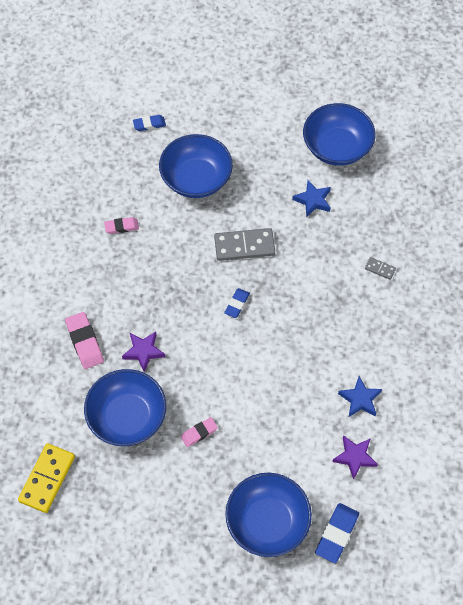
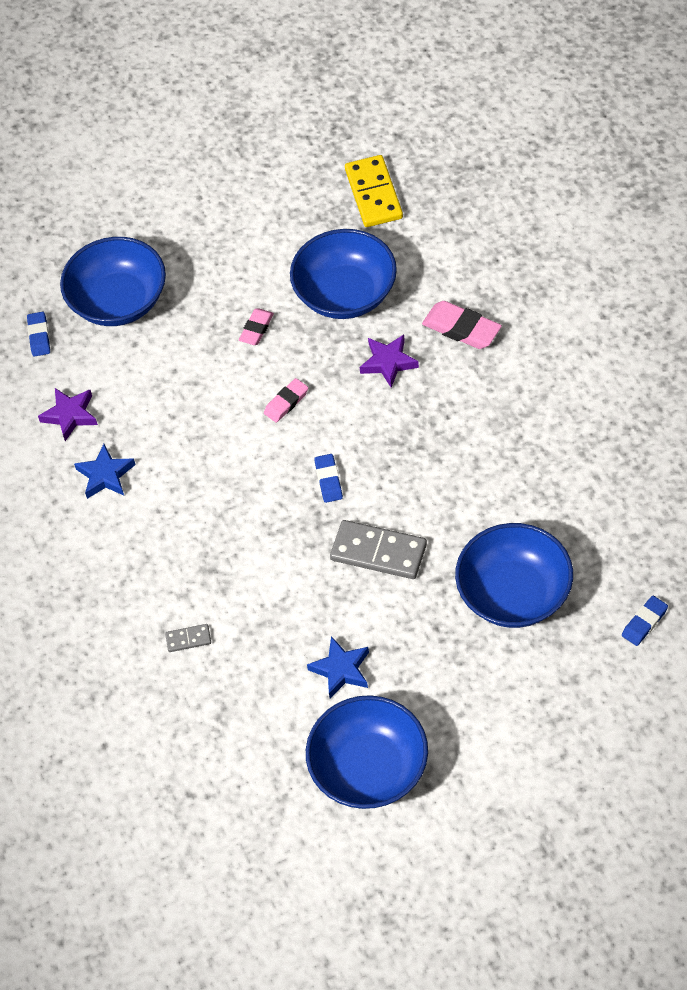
camera: 150 degrees right, 5 degrees down
(121, 227) = (546, 472): pink eraser -> pink eraser (286, 402)
(244, 246) = (378, 552): grey domino -> grey domino turned 60 degrees clockwise
(336, 534) = (39, 336): blue eraser -> blue eraser, size x0.62

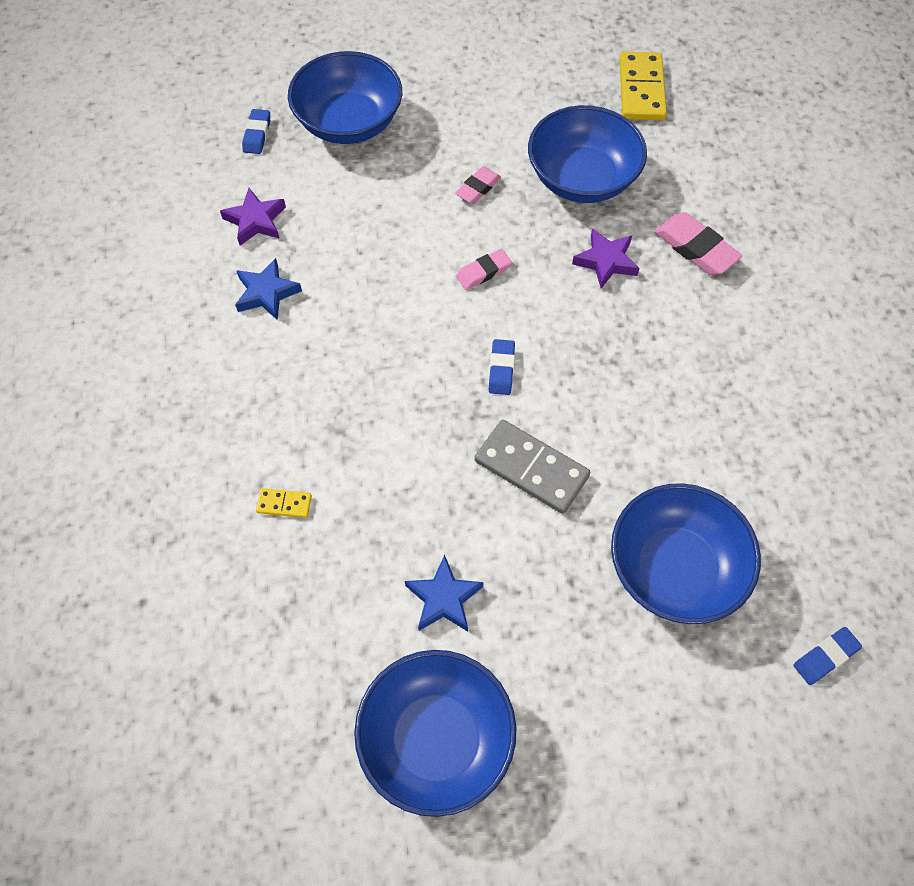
camera: 10 degrees right, 5 degrees up
(188, 639) = (284, 504): grey domino -> yellow domino

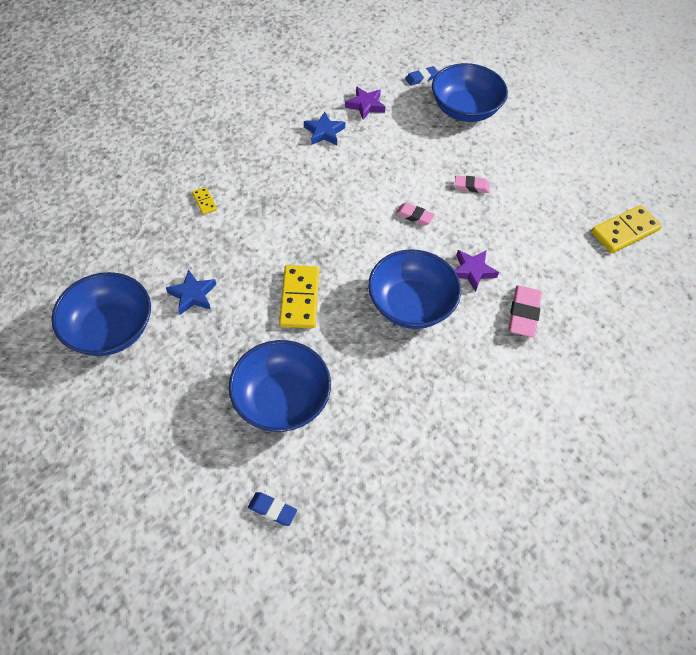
camera: 55 degrees right, 5 degrees down
(501, 369) = (355, 255): blue eraser -> none
(531, 469) = (299, 298): grey domino -> yellow domino
(582, 178) = (524, 232): blue bowl -> blue bowl (411, 304)

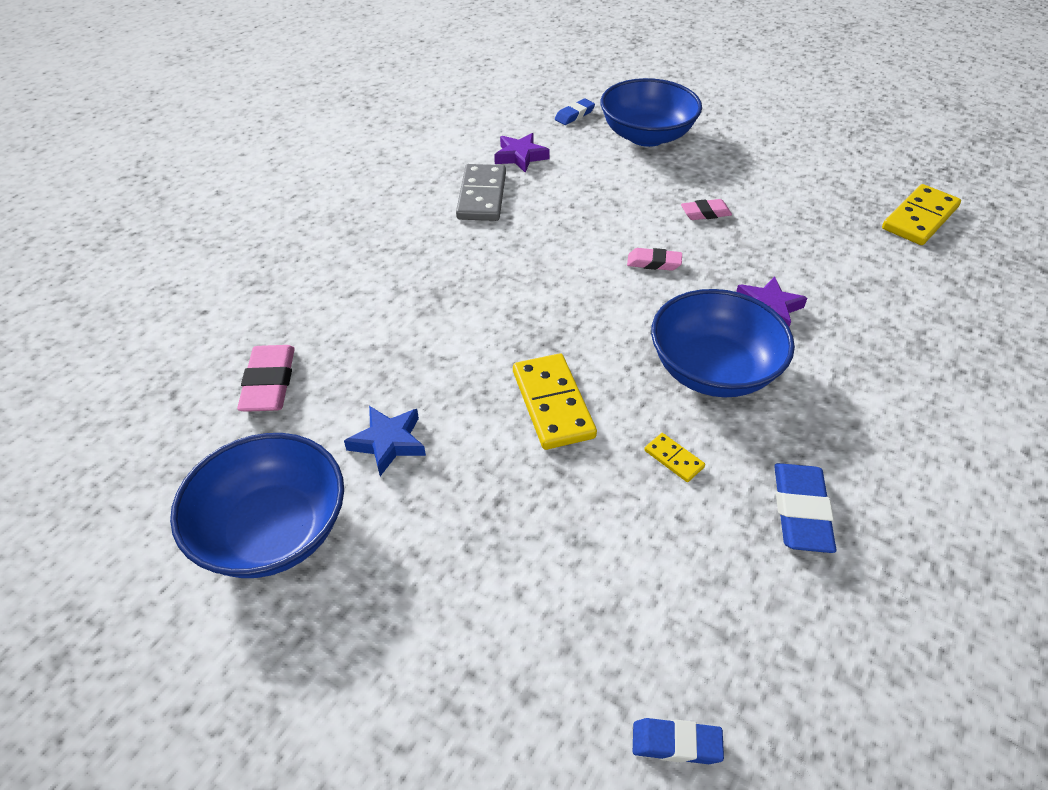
camera: 15 degrees left, 10 degrees down
(204, 201) = (352, 314): yellow domino -> yellow domino (674, 459)
(281, 399) = (599, 556): blue bowl -> none
(324, 132) = (482, 196): blue star -> grey domino
(412, 410) = (800, 511): none -> blue eraser
(523, 314) = (865, 342): pink eraser -> pink eraser (269, 383)

